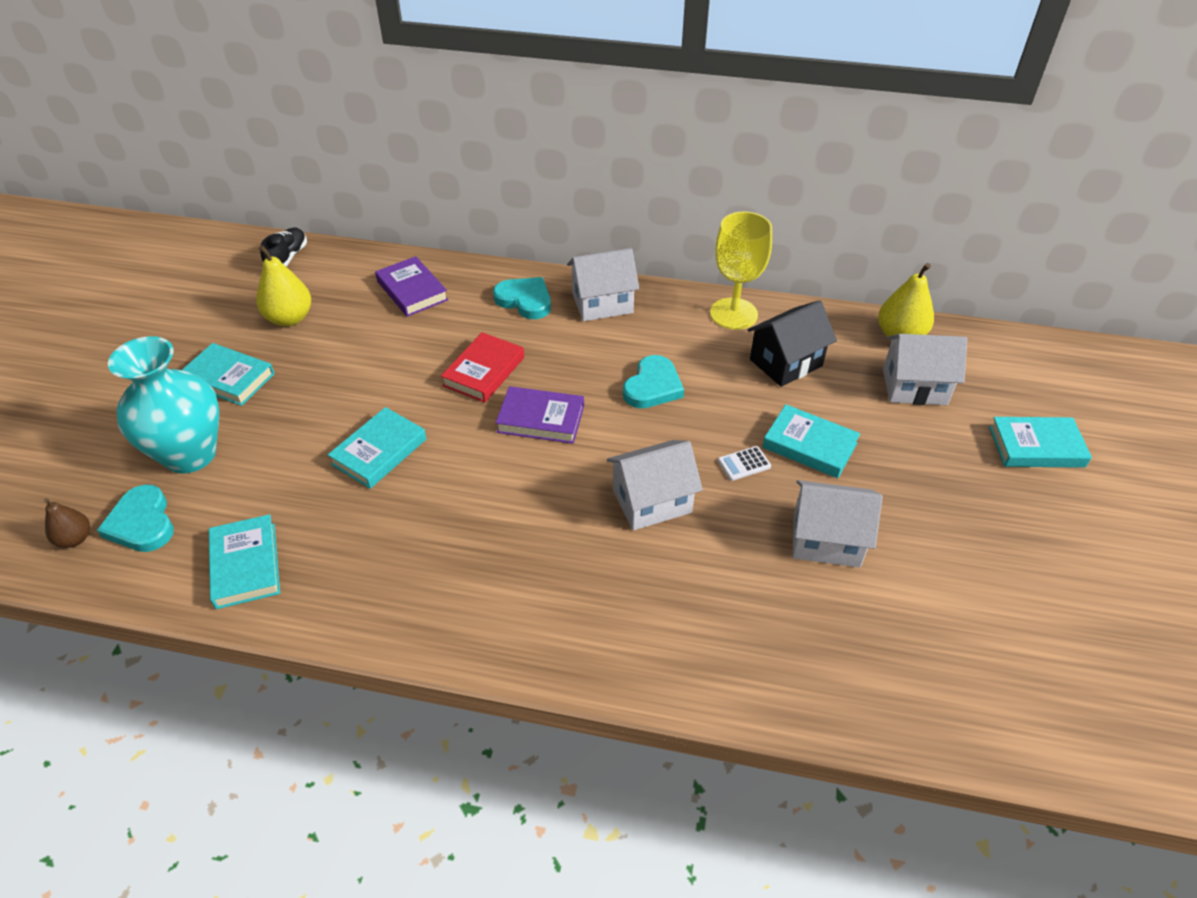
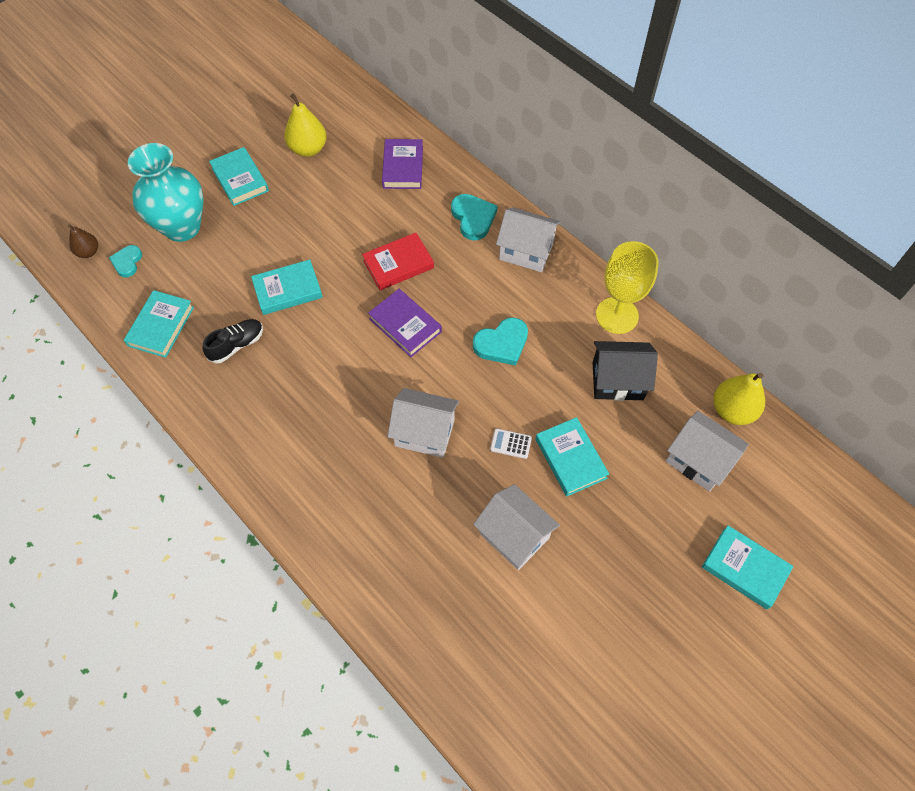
camera: 35 degrees right, 15 degrees up
(142, 523) = (127, 262): turquoise heart -> turquoise heart, size x0.65
(287, 258) = (342, 93): black shoe -> black shoe (237, 345)

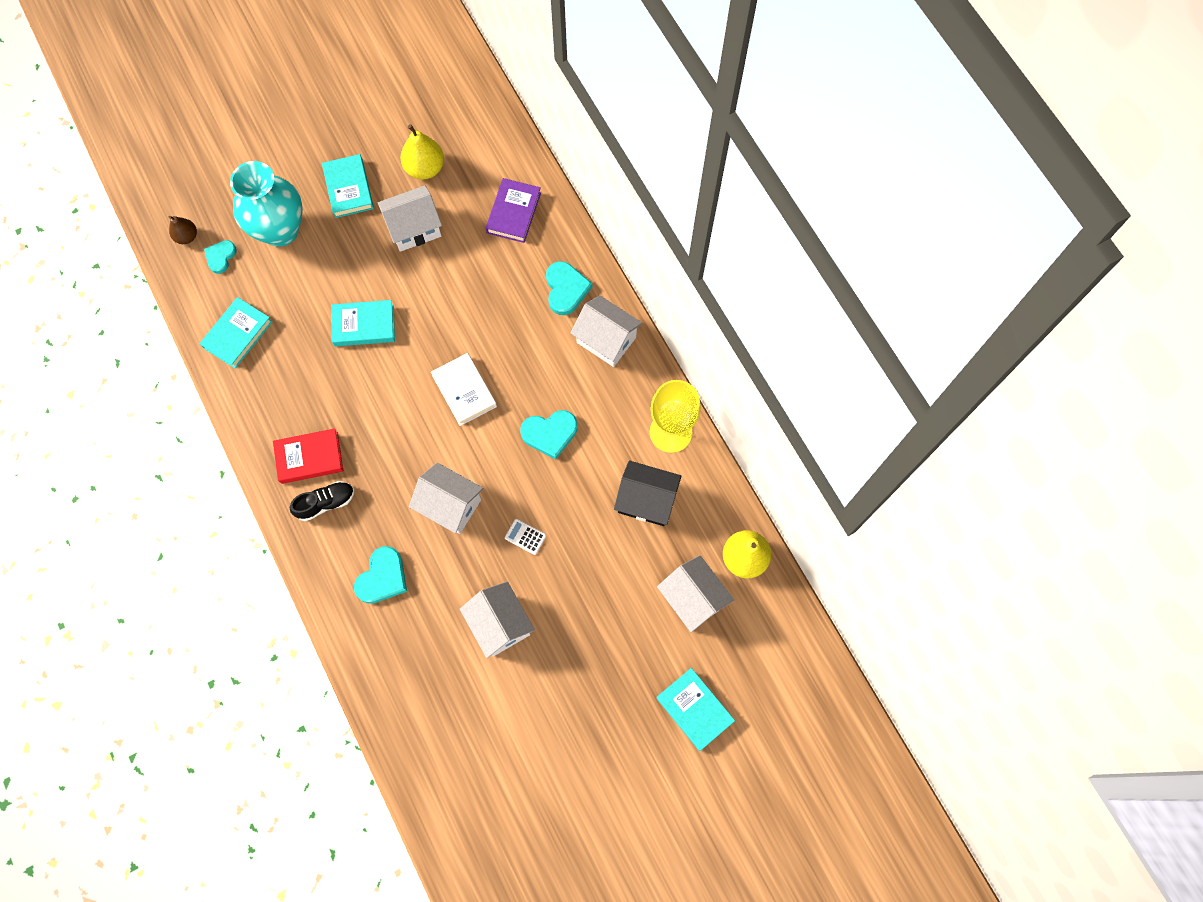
camera: 15 degrees right, 10 degrees up
(237, 345) = (302, 372): black shoe -> black shoe (326, 503)
(313, 199) = (414, 228): none -> white house
(376, 520) = (382, 577): none -> turquoise heart
(398, 264) = (477, 323): red book -> red book (309, 457)
(405, 325) = (464, 391): purple book -> white book
(570, 458) = (575, 565): turquoise book -> none

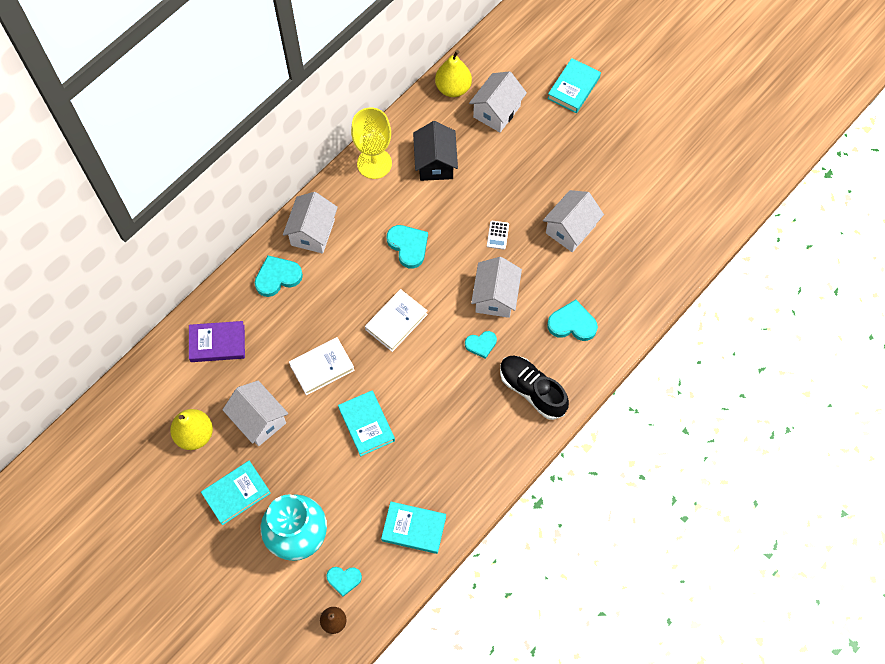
camera: 110 degrees left, 5 degrees down
(309, 457) = (500, 419): red book -> none
(326, 503) = (532, 390): black shoe -> black shoe, size x1.51
(401, 469) = (481, 344): none -> turquoise heart
(444, 302) = (322, 367): none -> white book

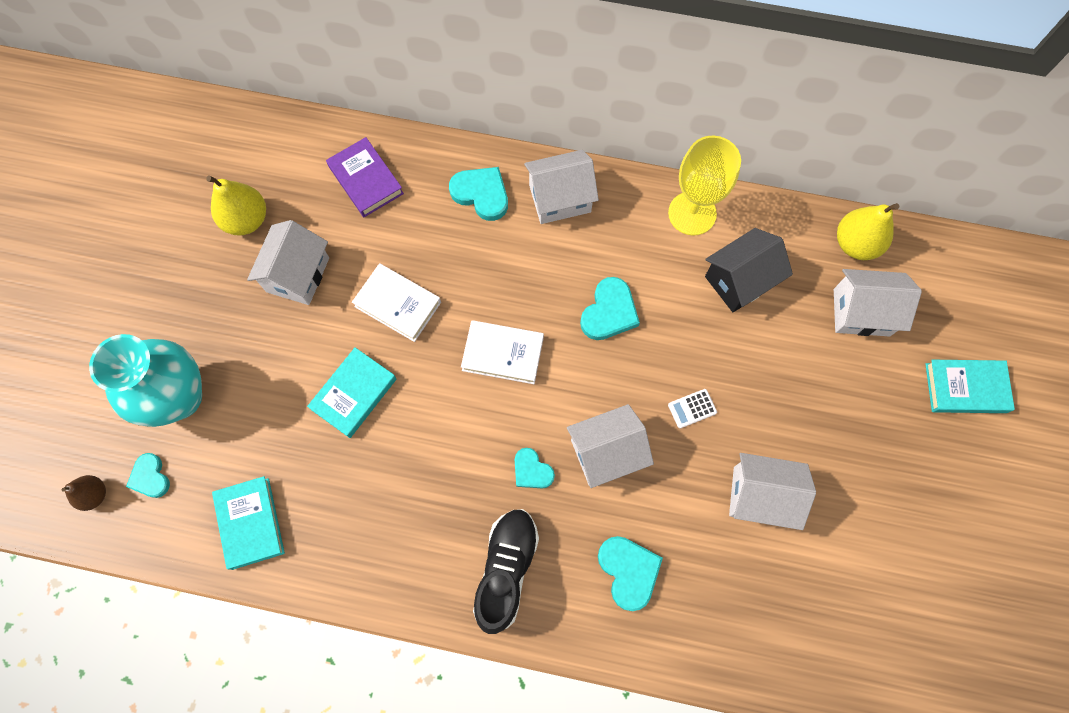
camera: 60 degrees right, 5 degrees up
(236, 493) = (199, 301): turquoise book -> none

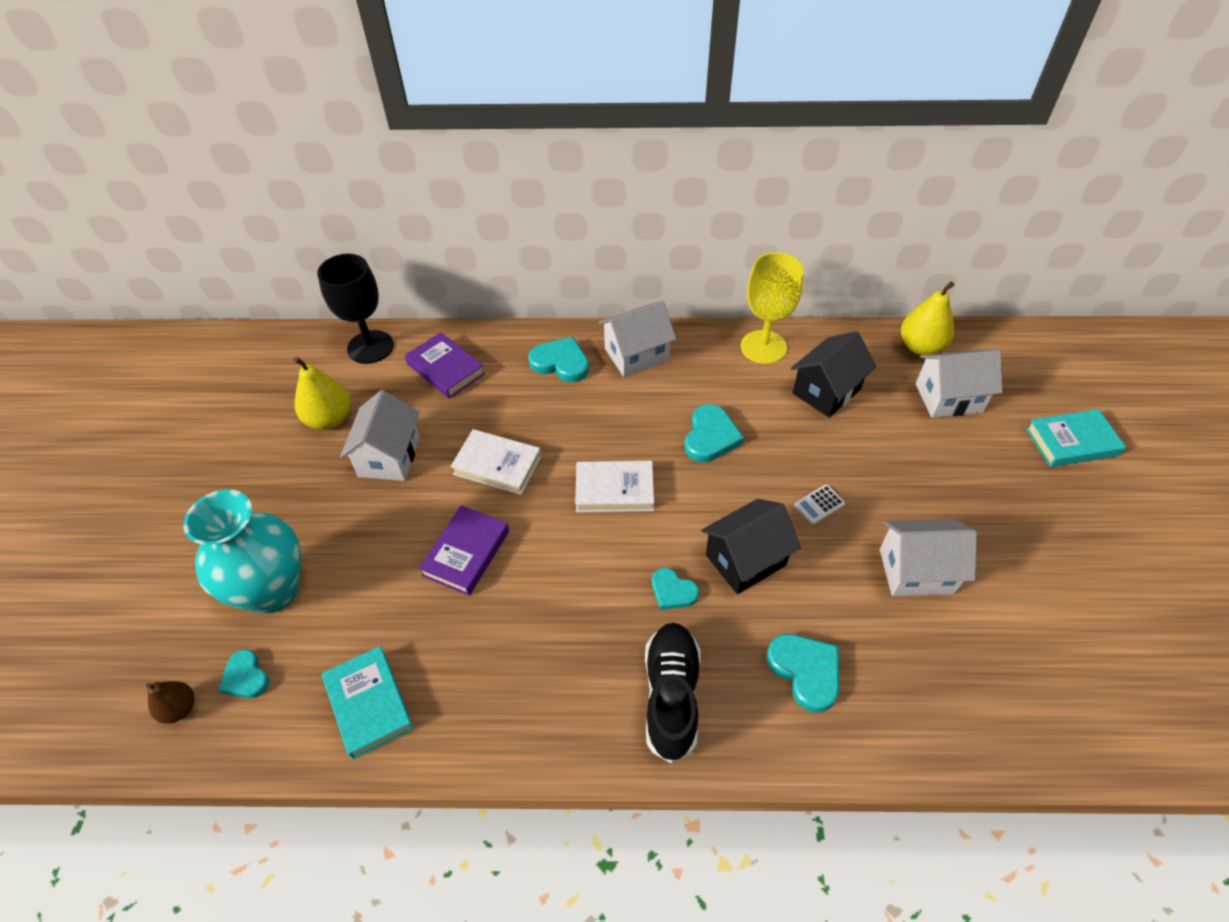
camera: 10 degrees left, 20 degrees down
(295, 138) = (370, 347): none -> black goblet
(354, 394) = (466, 553): turquoise book -> purple book
(606, 452) = (745, 560): white house -> black house

